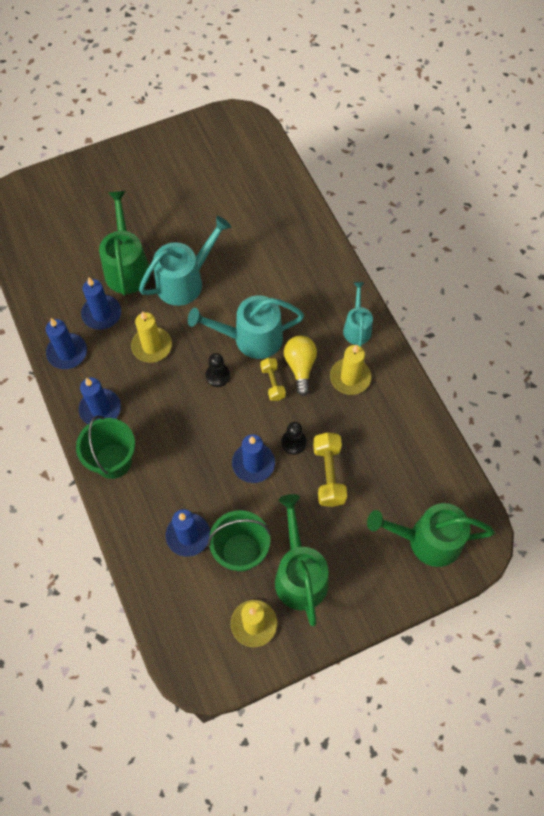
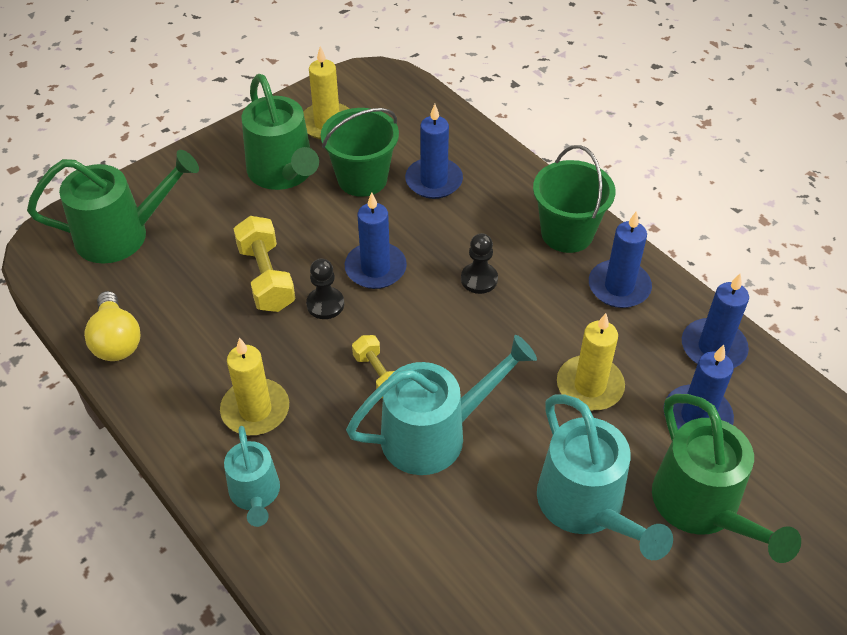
camera: 165 degrees right, 15 degrees down
(185, 281) = (587, 507): turquoise watering can -> turquoise watering can turned 60 degrees counterclockwise
(217, 375) = (468, 366): black pawn -> black pawn (479, 279)
(300, 367) = (340, 408): yellow light bulb -> yellow light bulb (116, 340)

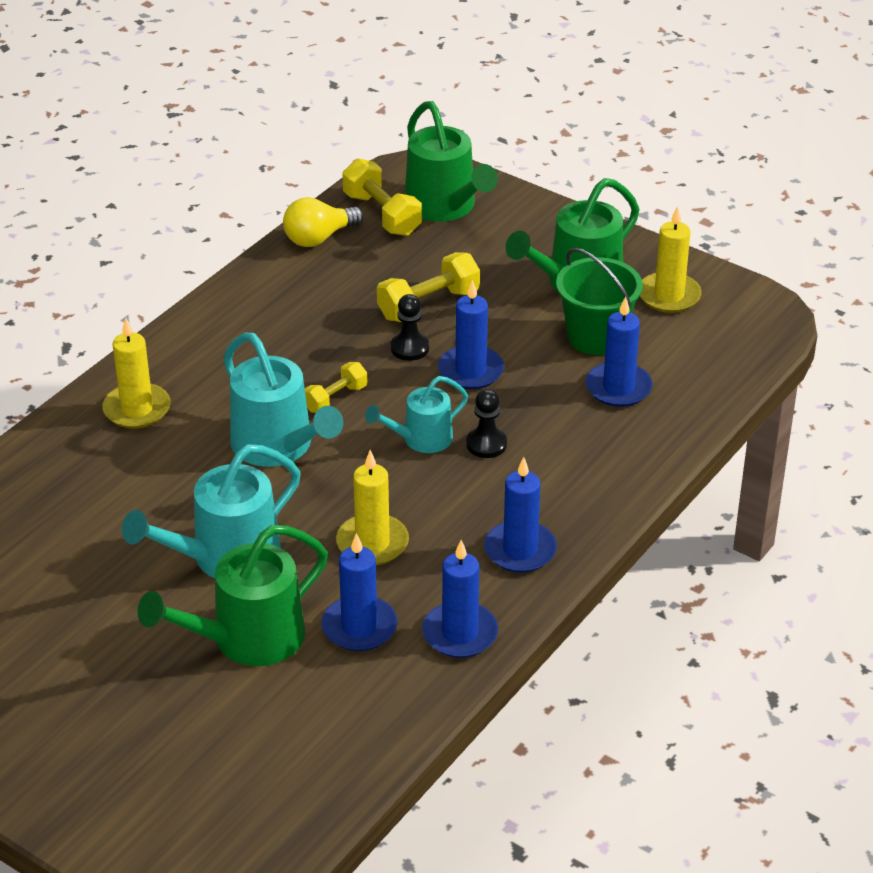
camera: 75 degrees right, 10 degrees down
(106, 283) = (382, 214): none -> yellow dumbbell
(255, 410) = (270, 333): yellow candle -> yellow candle (137, 409)
(255, 495) = (182, 354): turquoise watering can -> turquoise watering can (421, 439)
(567, 233) = (585, 500): green bucket -> none

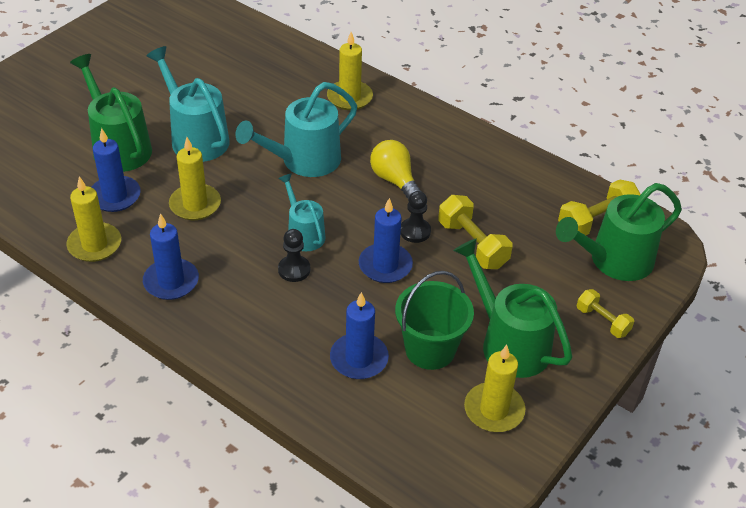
camera: 90 degrees right, 5 degrees up
(319, 238) = (557, 184): yellow light bulb -> yellow light bulb (394, 180)
(335, 398) = (355, 190): yellow dumbbell -> yellow dumbbell (602, 321)
(460, 633) = (94, 245): blue candle -> yellow candle

